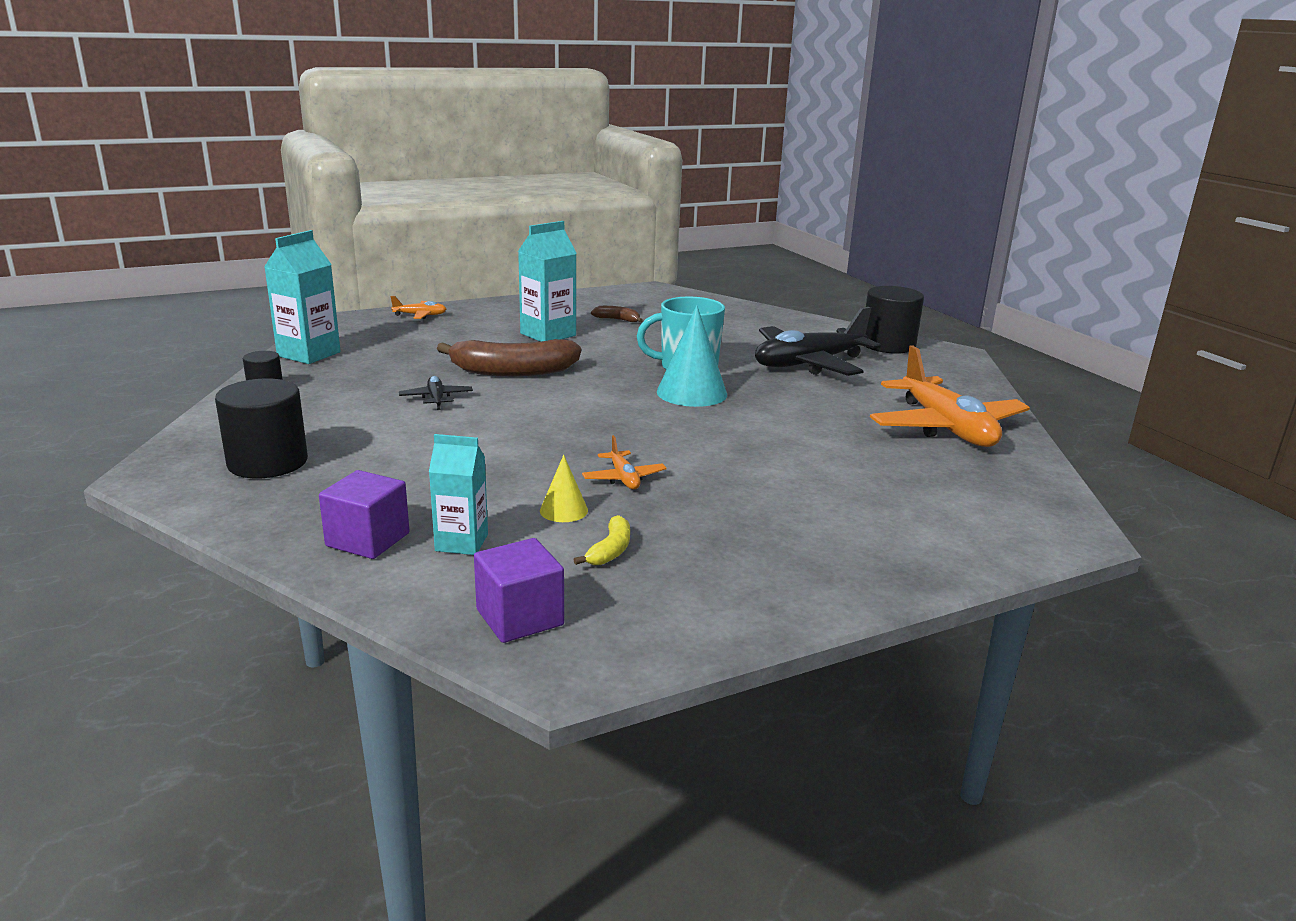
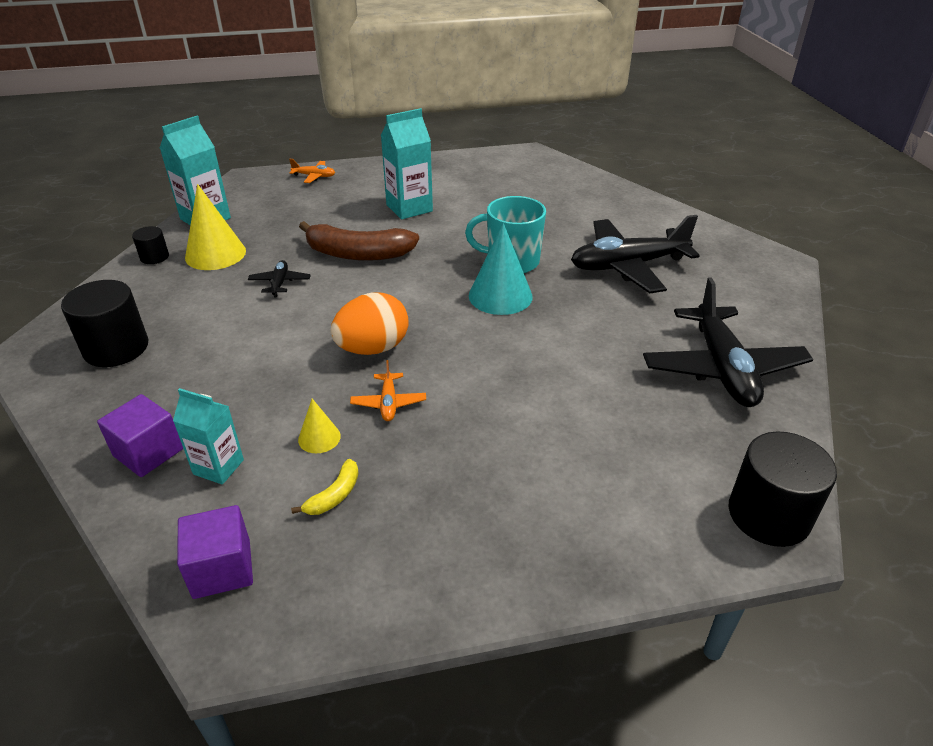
camera: 15 degrees right, 15 degrees up
(341, 381) = (215, 254): none -> yellow cone
(578, 440) = (373, 348): none -> orange egg
(617, 320) = (478, 193): brown banana -> none
(888, 345) = (718, 245): black cylinder -> black cylinder (768, 515)
(946, 428) = (722, 368): orange plane -> black plane

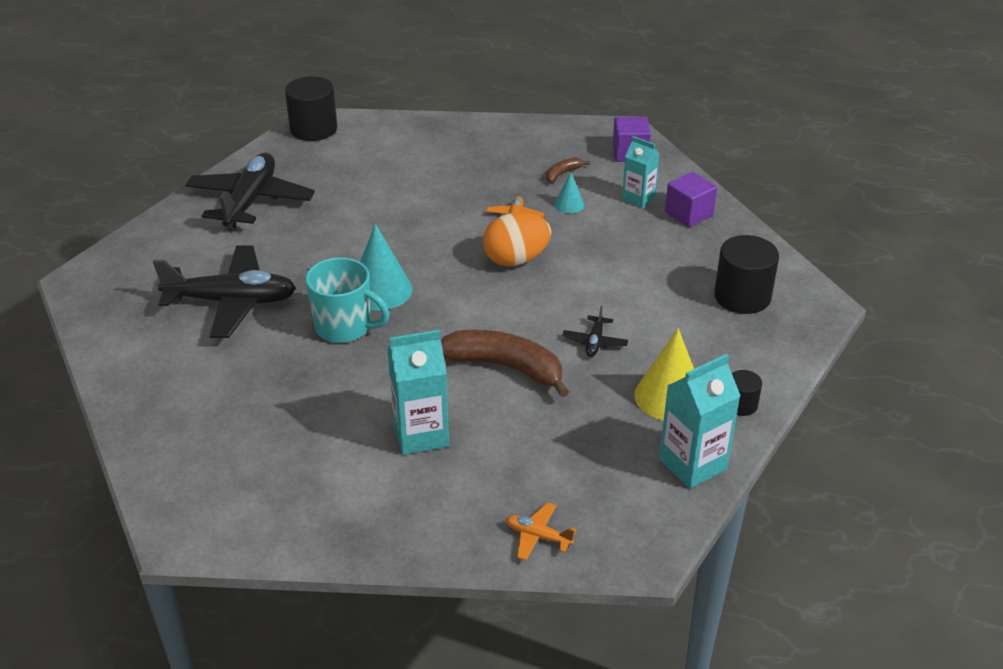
camera: 165 degrees left, 0 degrees up
(319, 438) = (569, 204): yellow cone -> turquoise cone
(334, 495) = (563, 173): yellow banana -> brown banana

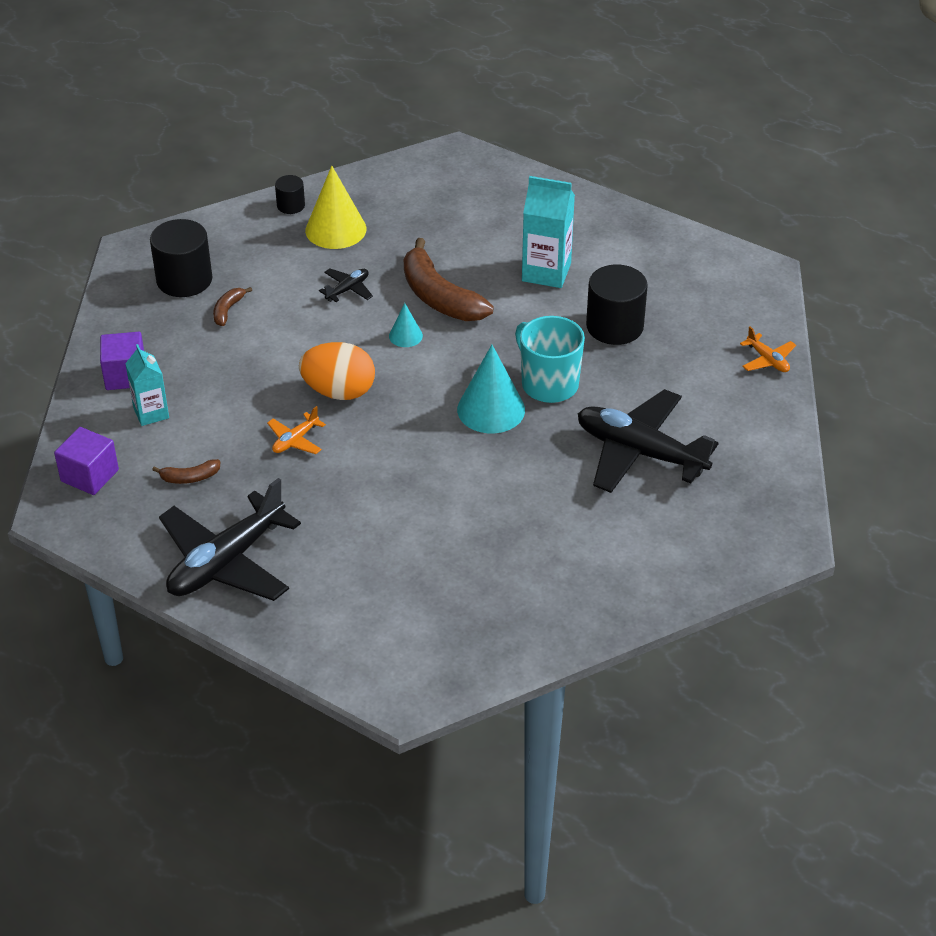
camera: 150 degrees left, 5 degrees up
(250, 201) = (558, 582): black plane -> black plane (226, 562)
(313, 129) = (413, 681): black cylinder -> black cylinder (614, 326)
(538, 536) = (515, 183): orange plane -> orange plane (767, 360)
(569, 204) = (225, 434): turquoise cone -> turquoise cone (405, 336)
(675, 286) = (228, 310): none -> brown banana
(692, 464) = (370, 184): turquoise carton -> none

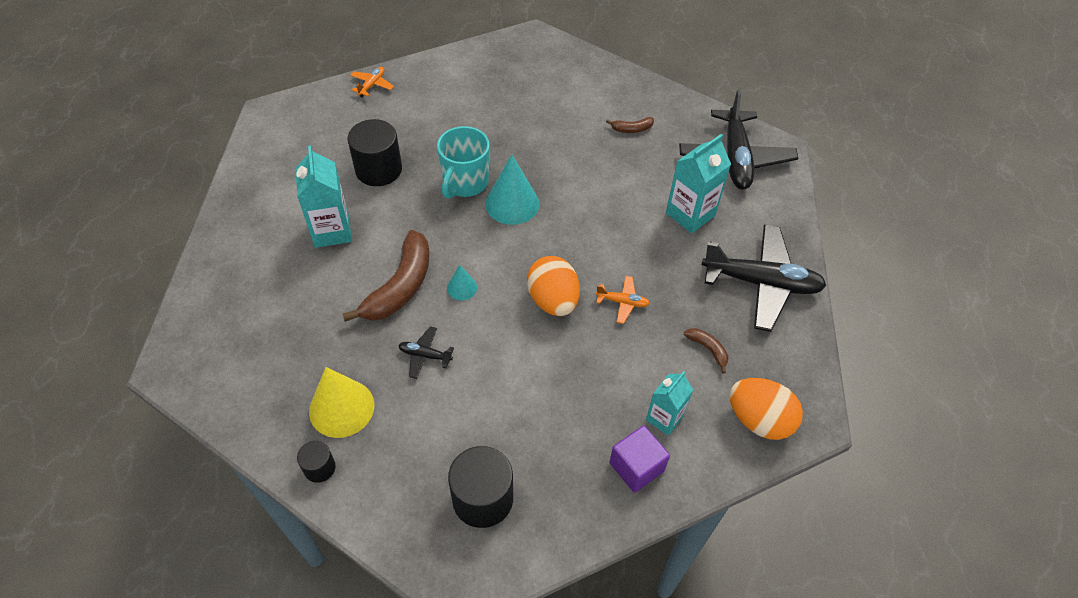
camera: 120 degrees left, 10 degrees up
(90, 475) = (759, 420): purple cube -> orange egg
(228, 310) = (504, 434): brown banana -> brown banana (632, 129)
(365, 550) = (690, 214): none -> turquoise carton
(639, 452) = (503, 116): black plane -> black plane (735, 158)

